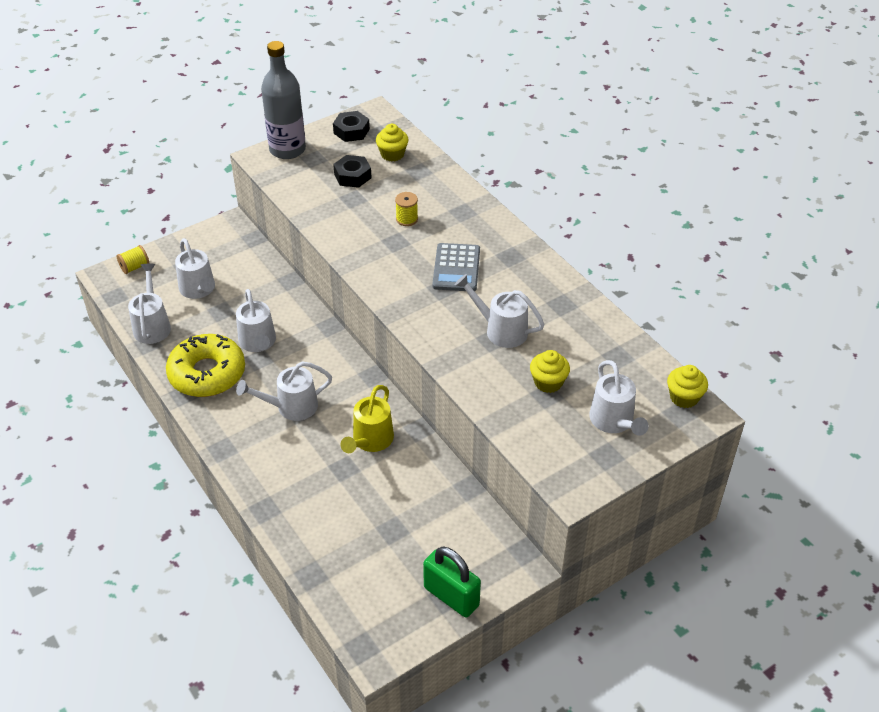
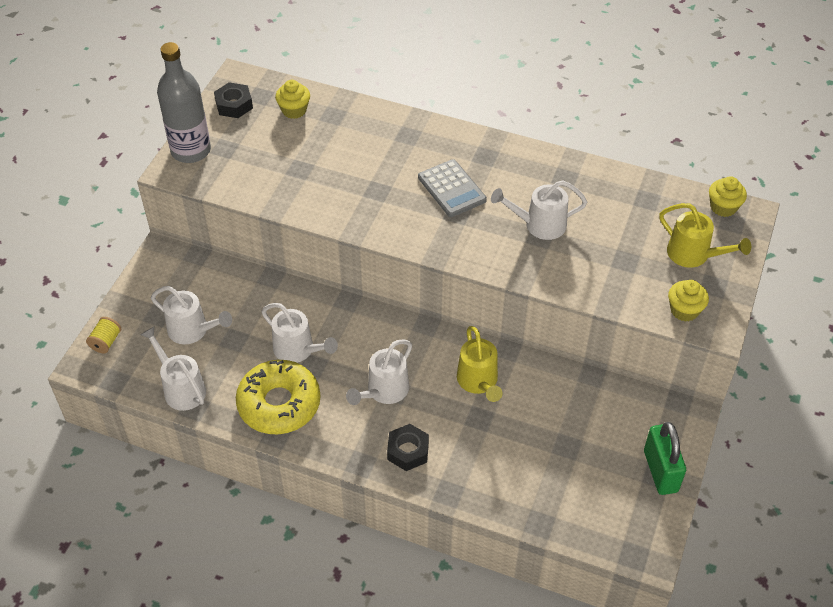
camera: 35 degrees left, 5 degrees up
(352, 176) = (278, 148): black nut -> black nut (408, 451)
(407, 219) = (366, 165): yellow spool -> none
(451, 596) = (660, 471): green padlock -> green padlock turned 75 degrees clockwise
(548, 382) = (617, 249): yellow cupcake -> yellow cupcake (684, 310)
(614, 422) = (694, 255): white watering can -> yellow watering can

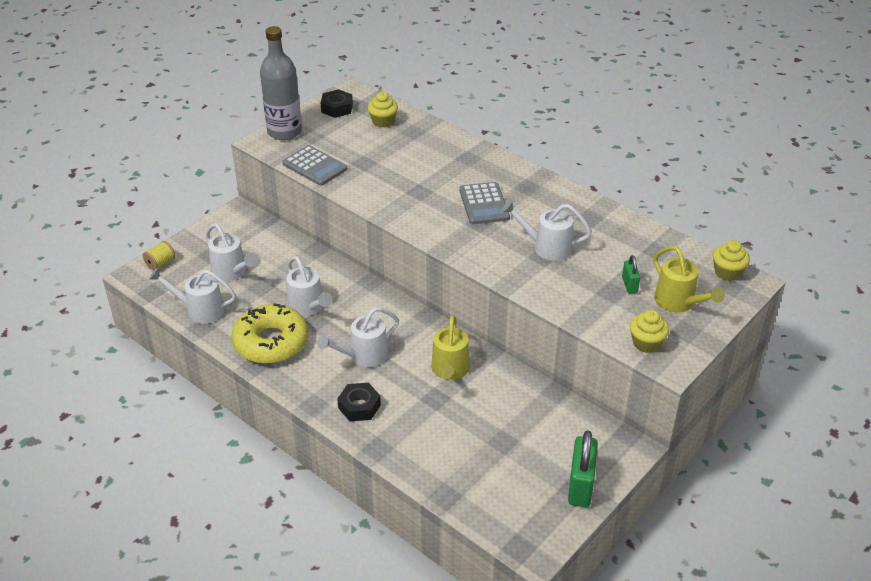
camera: 20 degrees right, 10 degrees down
(181, 388) = (199, 310): white watering can -> white watering can turned 60 degrees counterclockwise
(248, 187) = (315, 166): none -> grey calculator
(639, 247) = (629, 285): none -> green padlock

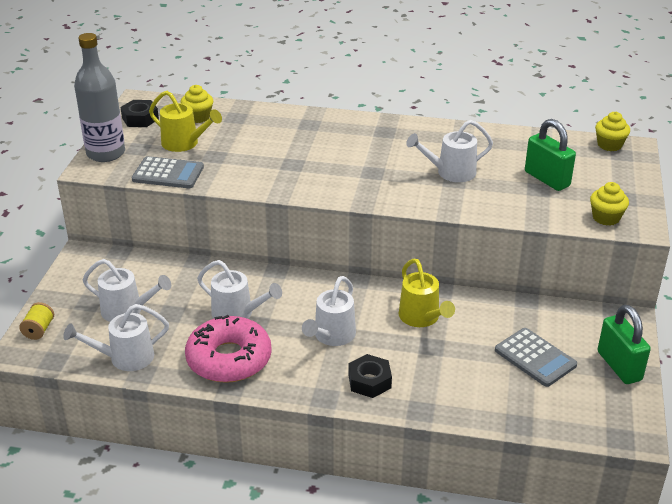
camera: 30 degrees left, 5 degrees down
(271, 342) = (229, 359): yellow donut -> pink donut
(484, 204) = (361, 156): grey calculator -> grey calculator (535, 357)
(629, 285) = (547, 179): green padlock -> green padlock, size x1.87
(679, 303) = (598, 179): yellow watering can -> yellow watering can (185, 144)

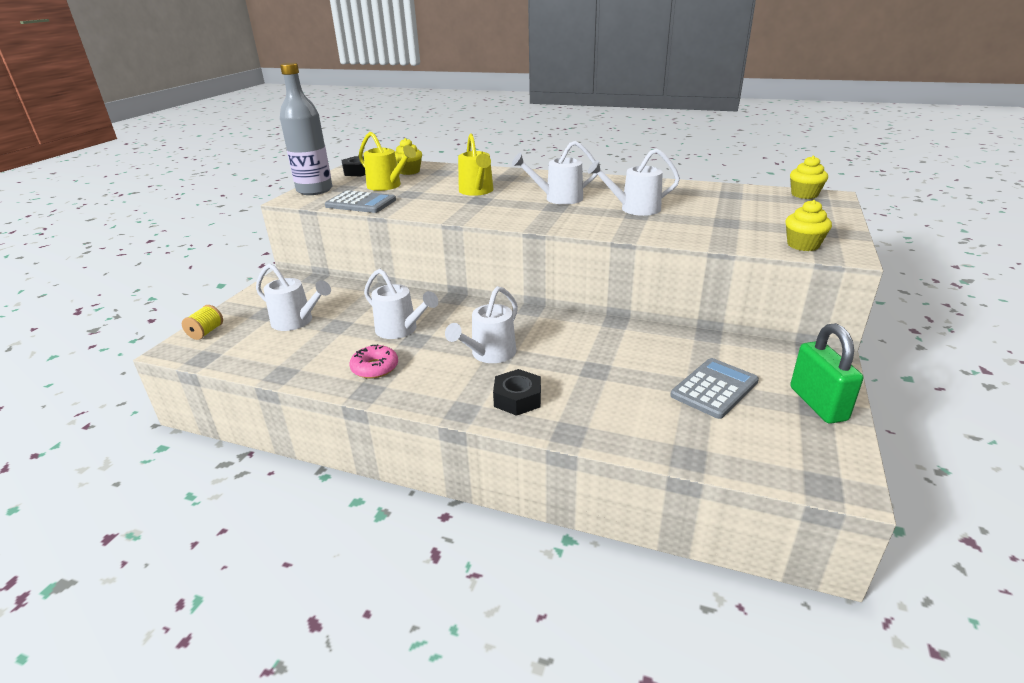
camera: 10 degrees right, 5 degrees down
(124, 358) = (271, 360): white watering can -> white watering can (558, 199)
(229, 359) = (375, 368): pink donut -> pink donut, size x0.52
(422, 318) = (590, 344): yellow watering can -> yellow watering can (477, 191)
(535, 357) = (714, 388): grey calculator -> grey calculator turned 105 degrees counterclockwise
(547, 179) = (736, 215): green padlock -> none

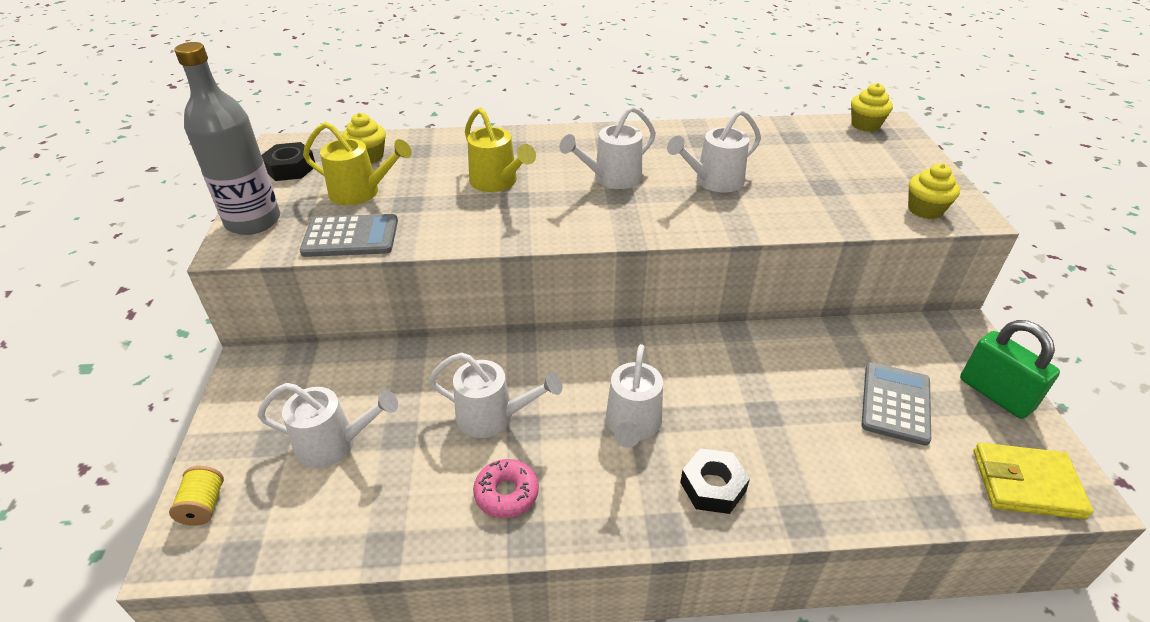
camera: 25 degrees left, 10 degrees up
(793, 464) = (1026, 484): none -> yellow wallet

